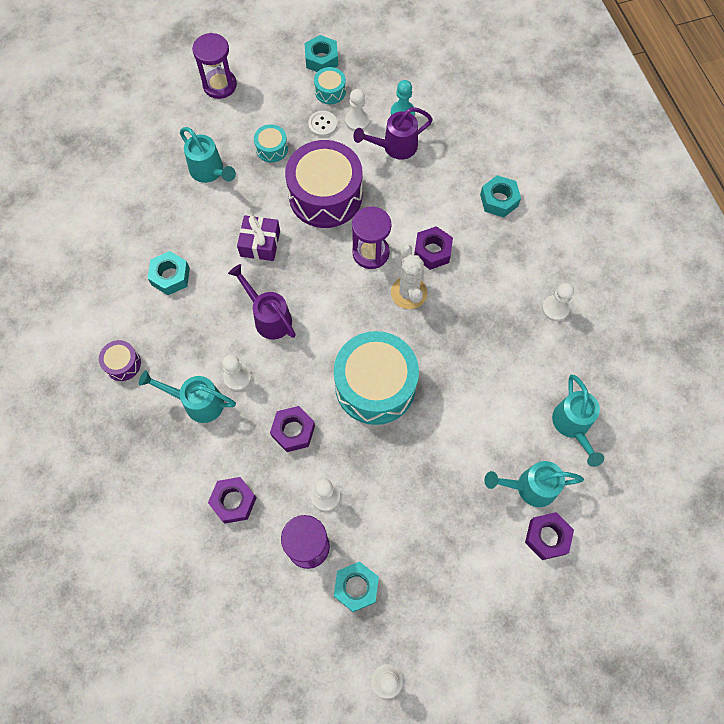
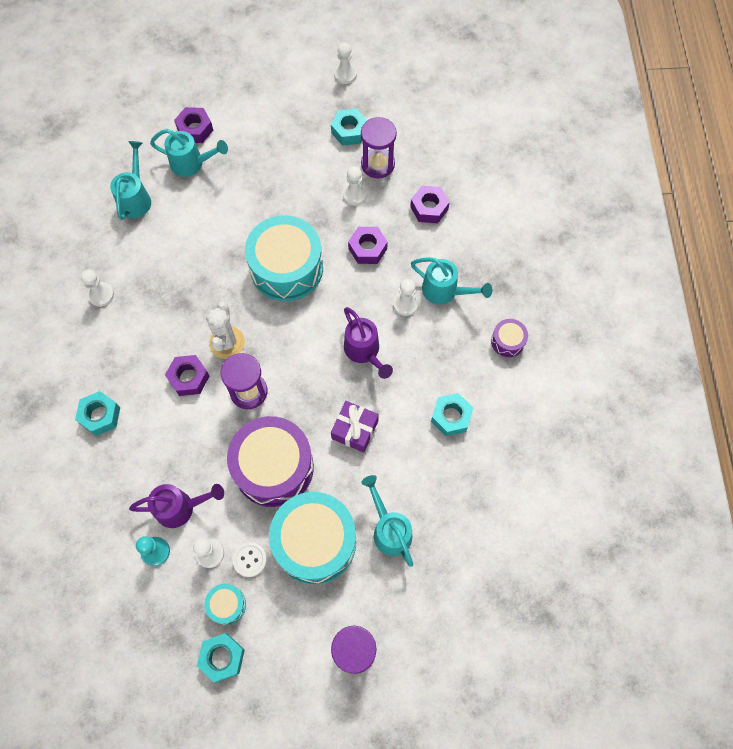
camera: 165 degrees left, 0 degrees up
(272, 149) = (315, 542): turquoise drum -> turquoise drum, size x2.24

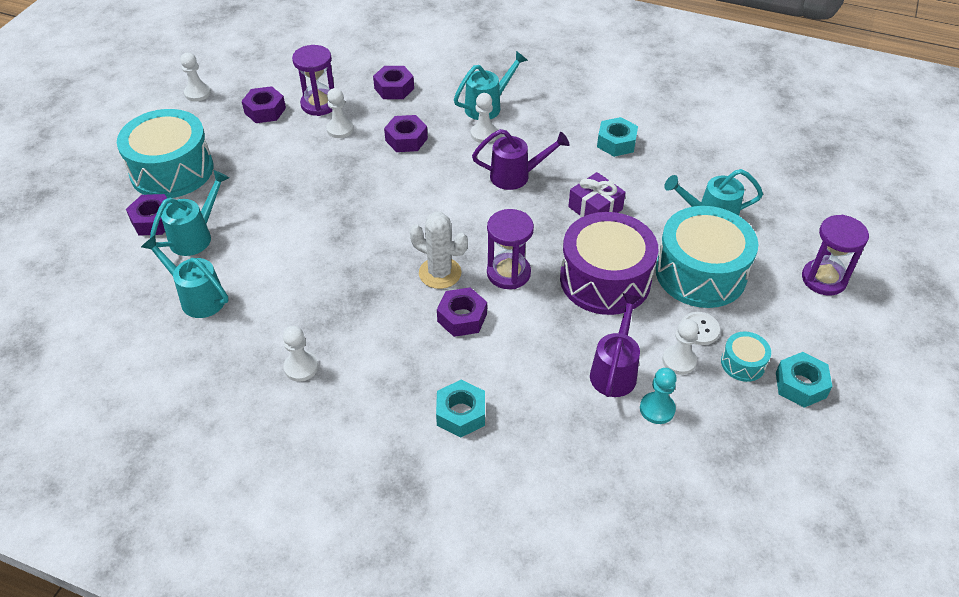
camera: 65 degrees left, 20 degrees down
(286, 268) = (385, 201): turquoise drum -> turquoise drum (172, 170)
(349, 131) = (265, 110): turquoise nut -> purple nut
(507, 341) = (562, 87): purple drum -> none

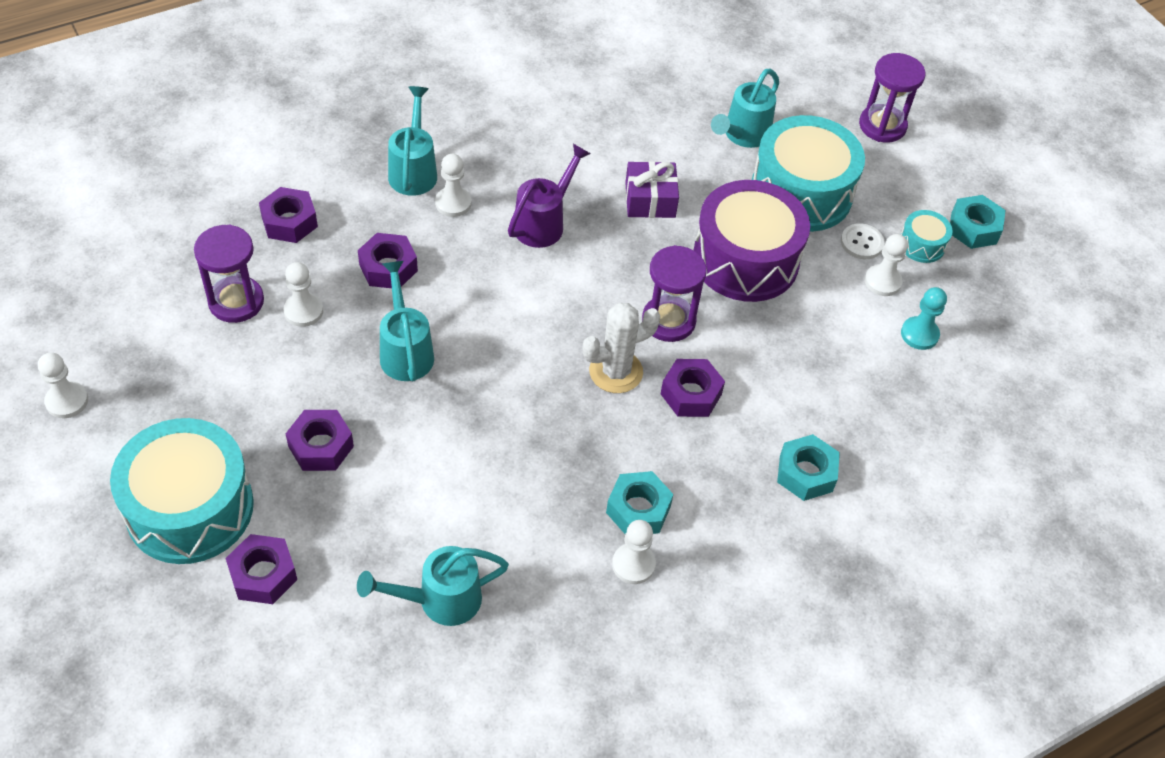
camera: 55 degrees left, 5 degrees up
(195, 236) = (336, 548): turquoise watering can -> turquoise watering can (405, 351)
(265, 110) = (185, 356): purple nut -> purple nut (321, 446)
(614, 371) = (855, 331): purple watering can -> none
(616, 142) = (579, 120): turquoise nut -> turquoise nut (638, 509)

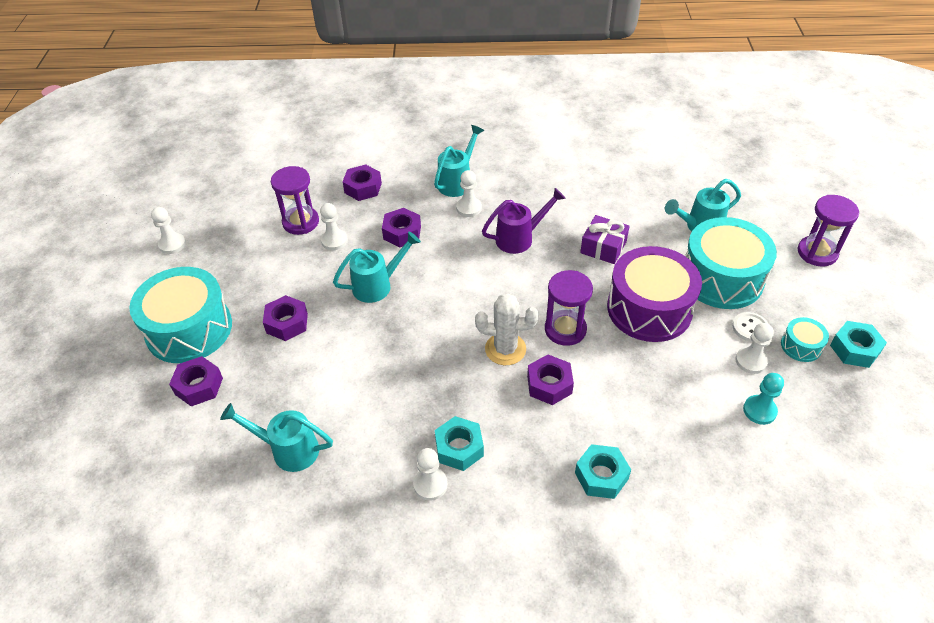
camera: 35 degrees right, 5 degrees down
(405, 351) = (377, 285): turquoise watering can -> turquoise watering can turned 45 degrees clockwise

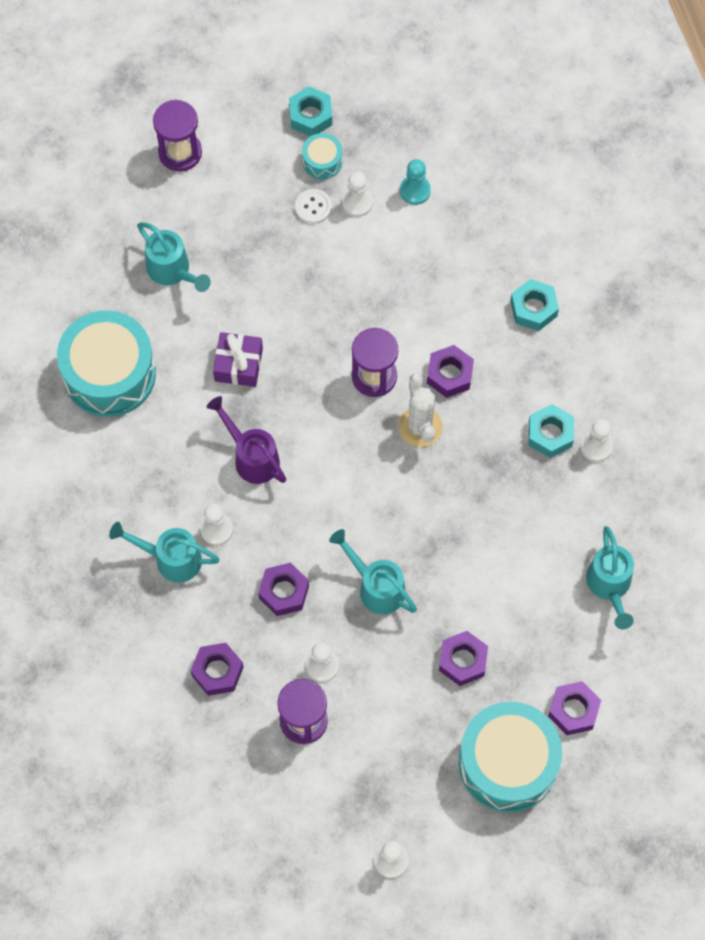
camera: 110 degrees left, 20 degrees up
(649, 309) = (318, 302): purple drum -> none
(721, 278) = (249, 240): turquoise drum -> turquoise drum (109, 374)

